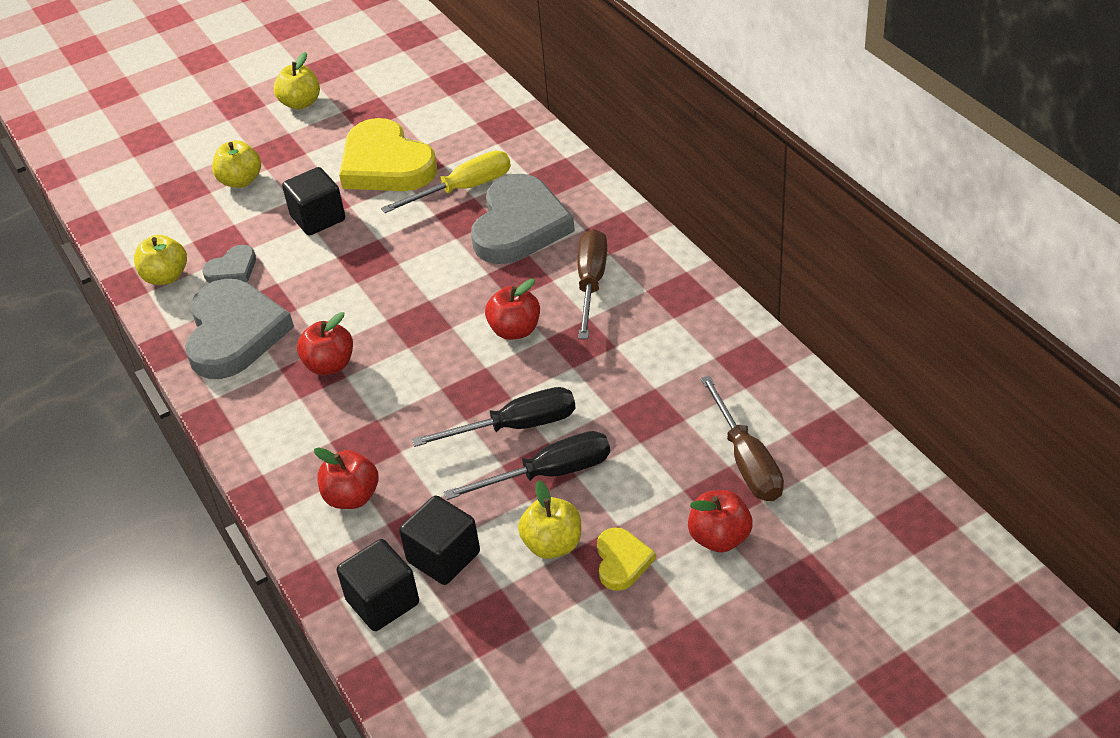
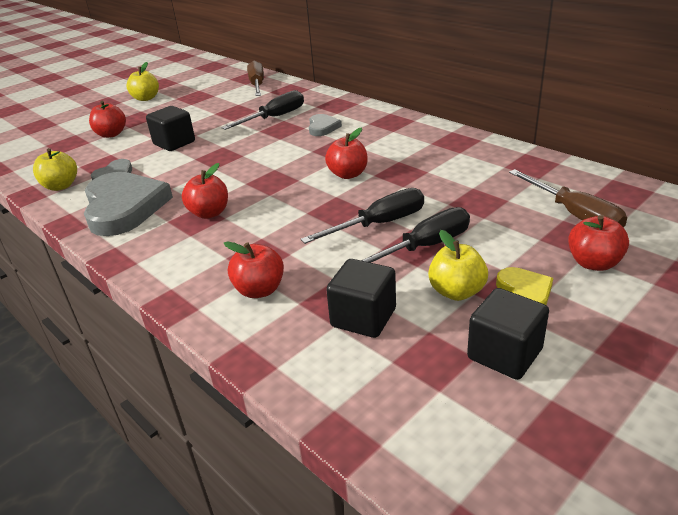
camera: 15 degrees left, 10 degrees down
(241, 181) = (111, 134): yellow apple -> red apple
(382, 602) = (321, 362): black cube -> black cube (504, 354)
(386, 164) = (215, 115): yellow heart -> none
(463, 189) = (275, 117): yellow screwdriver -> black screwdriver
(519, 226) = (322, 127): grey heart -> grey heart, size x0.47
(591, 283) = (389, 145): brown screwdriver -> brown screwdriver (257, 85)

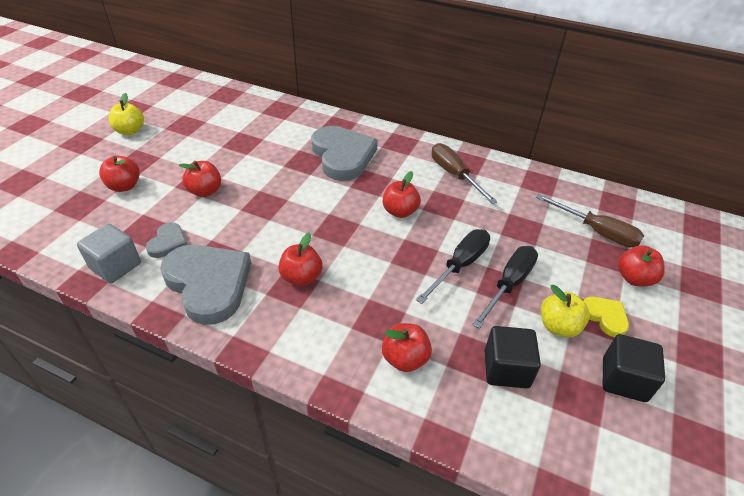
camera: 25 degrees left, 10 degrees up
(61, 186) = (115, 266): yellow apple -> grey cube
(174, 143) = (205, 191): black cube -> red apple
(257, 85) = (243, 104): brown screwdriver -> brown screwdriver (454, 175)
(275, 117) = (288, 147): black screwdriver -> none
(322, 127) = (342, 156): grey heart -> grey heart, size x2.11

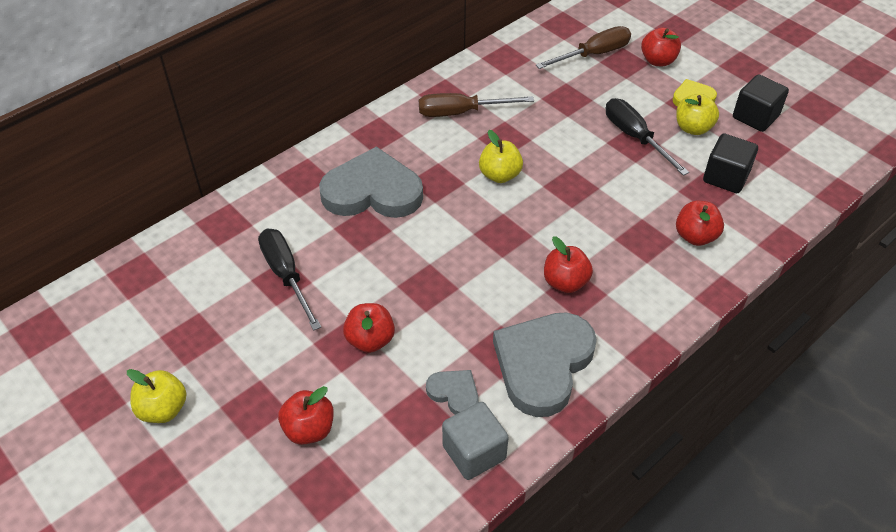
camera: 65 degrees left, 5 degrees up
(208, 284) = (543, 364): grey heart -> grey heart turned 45 degrees counterclockwise
(400, 211) = (500, 175): red apple -> yellow apple
(460, 265) = (598, 160): black screwdriver -> black screwdriver (286, 275)

